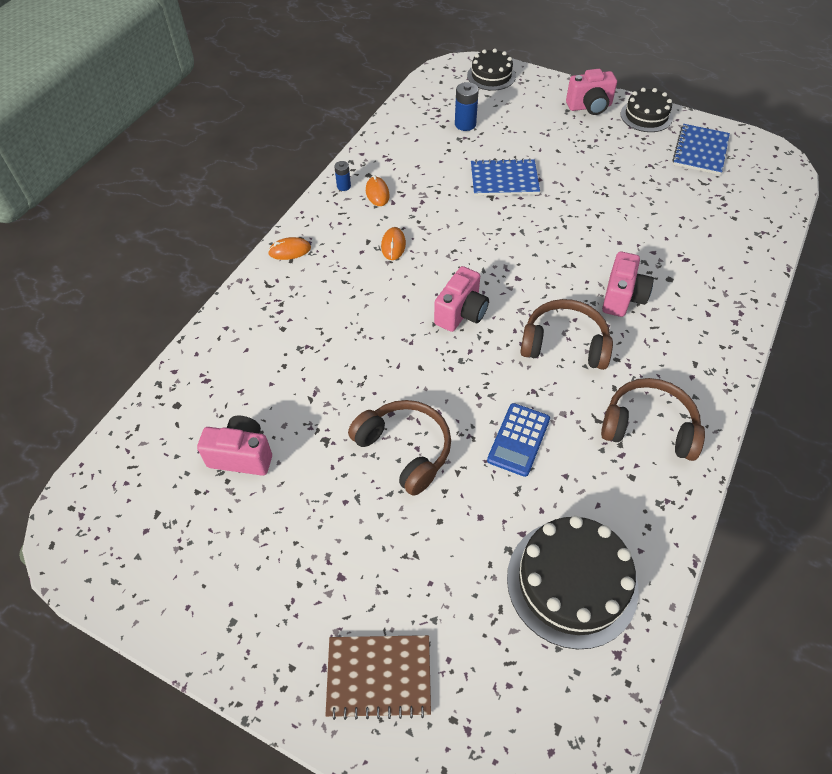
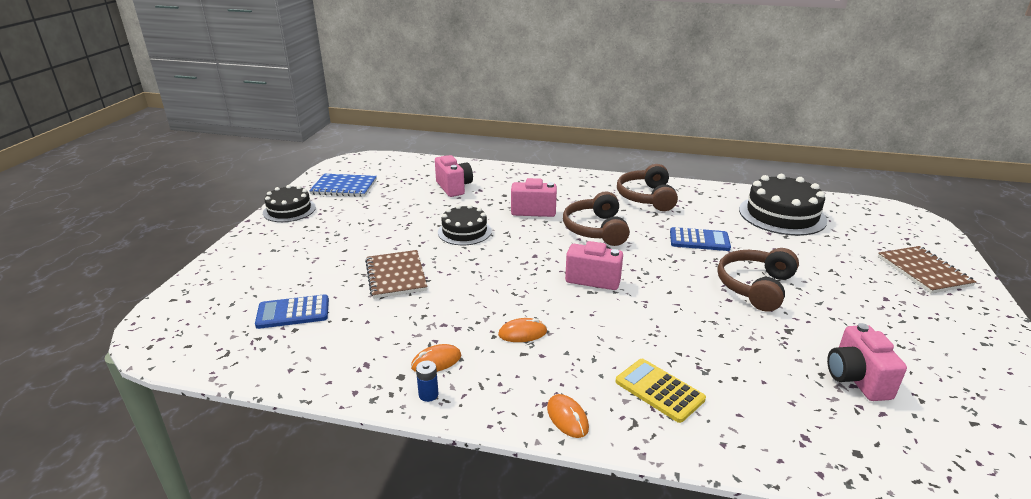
camera: 105 degrees left, 25 degrees down
(292, 310) = (659, 390): none -> yellow calculator
(465, 124) = (293, 312): blue battery -> blue calculator
(491, 76) = (187, 305): black cake -> black cake (464, 231)
(504, 179) = (396, 275): blue notebook -> brown notebook
(589, 107) = (269, 238): pink camera -> pink camera (454, 187)

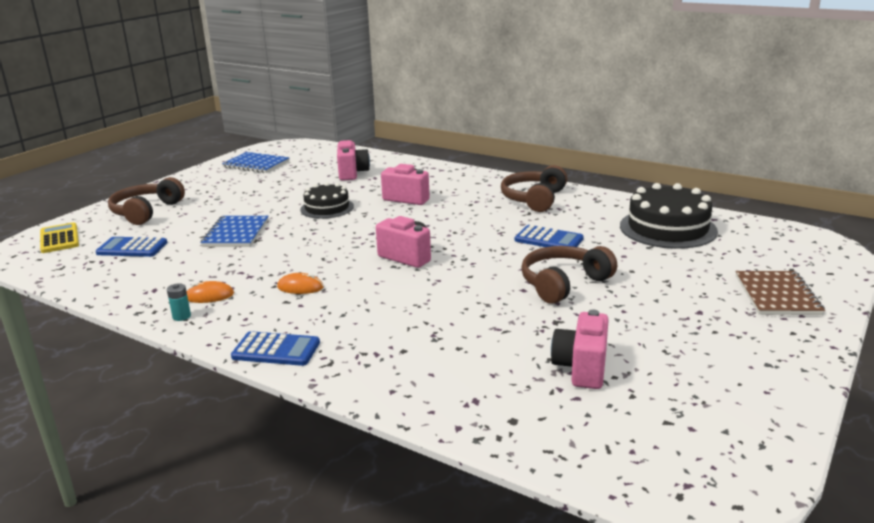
camera: 20 degrees right, 5 degrees down
(289, 210) = (195, 177): black cake -> none
(396, 275) = (236, 233): brown notebook -> blue notebook
(428, 395) = (181, 316): blue battery -> turquoise battery
(567, 418) = (276, 350): orange mouse -> blue calculator
(596, 229) = (452, 219): brown headphones -> brown headphones (146, 211)
(659, 390) = (376, 345): yellow calculator -> yellow calculator (59, 239)

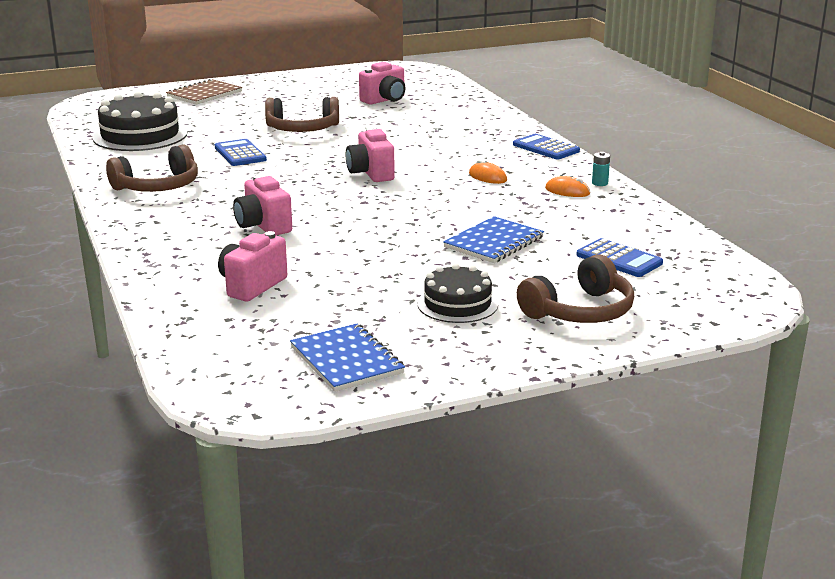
camera: 145 degrees left, 0 degrees up
(59, 239) = (707, 301): yellow calculator -> none
(327, 208) = (362, 243): black cake -> black cake (457, 304)

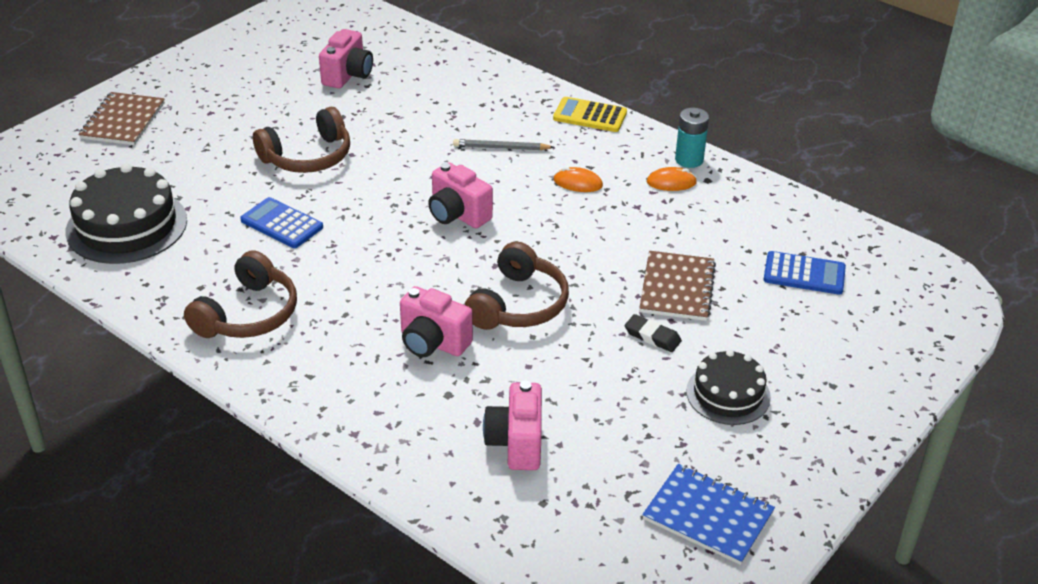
camera: 30 degrees left, 15 degrees up
(437, 261) = (652, 336): none -> black eraser
(451, 150) = (501, 148): none -> grey pencil
(493, 242) = (677, 288): blue notebook -> brown notebook
(546, 148) = (590, 116): blue calculator -> yellow calculator
(580, 311) = (836, 363): brown headphones -> brown headphones (518, 304)
(600, 183) = (689, 160): turquoise battery -> turquoise battery, size x1.65

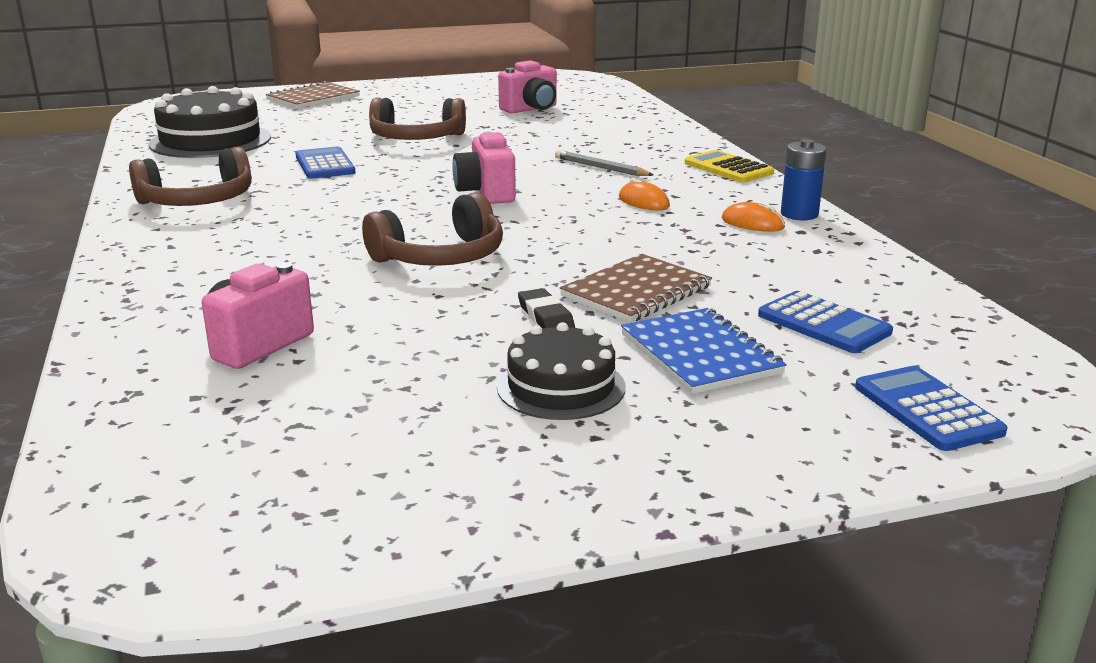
camera: 35 degrees right, 15 degrees down
(433, 343) = (313, 257): pink camera -> none
(689, 160) = (799, 214): turquoise battery -> blue battery
(708, 516) = (351, 481): blue notebook -> blue notebook (699, 354)
(910, 326) = (927, 409): none -> blue calculator

